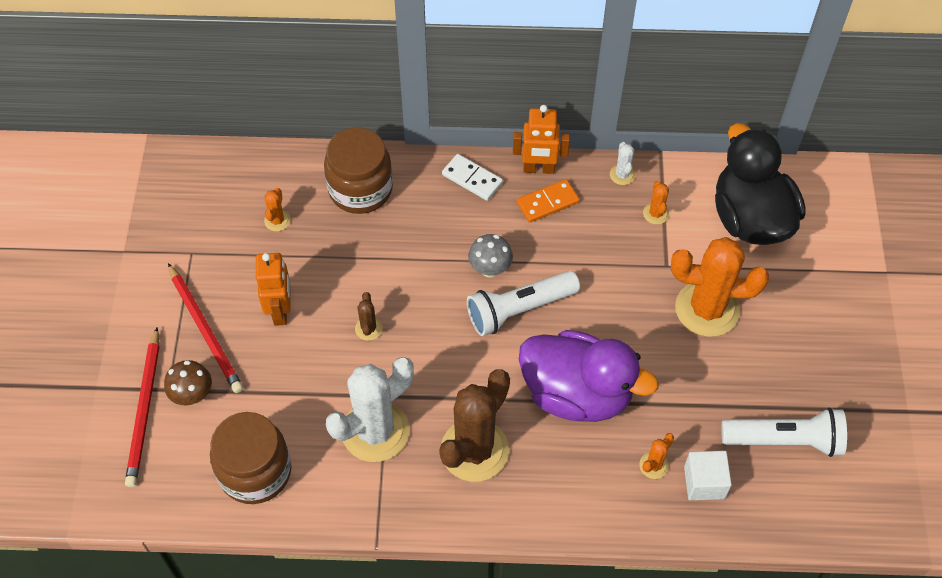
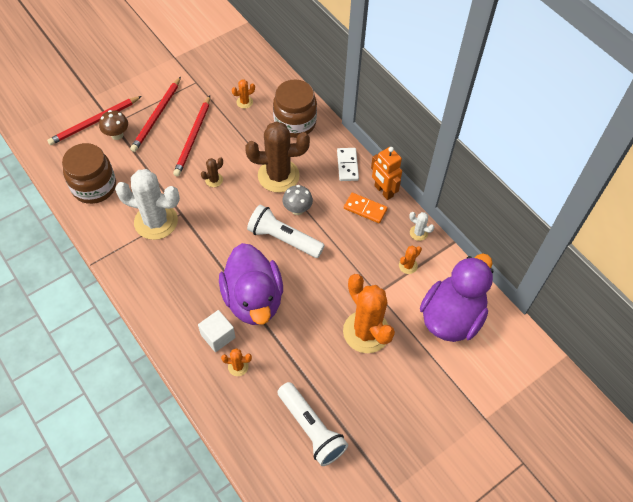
camera: 50 degrees right, 0 degrees up
(281, 311) = (193, 138): orange robot -> red pencil
(474, 450) = (179, 273): brown cactus -> brown cactus (278, 176)
(622, 175) = (418, 233): white cactus -> white cactus turned 75 degrees clockwise
(704, 482) = (247, 400): white cube -> white cube (218, 336)
(750, 218) = (451, 317): black duck -> purple duck

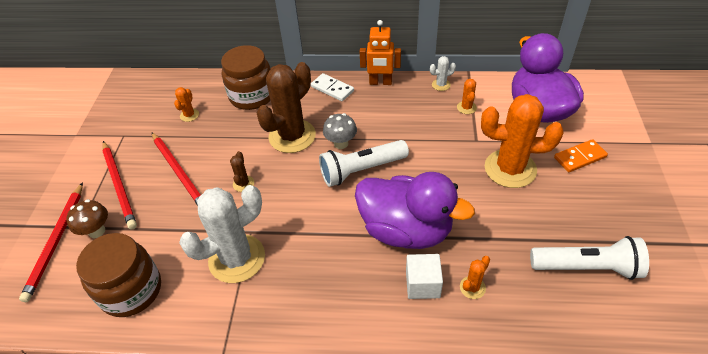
camera: 45 degrees left, 10 degrees down
(365, 209) = (386, 102): orange domino -> orange domino (579, 157)

